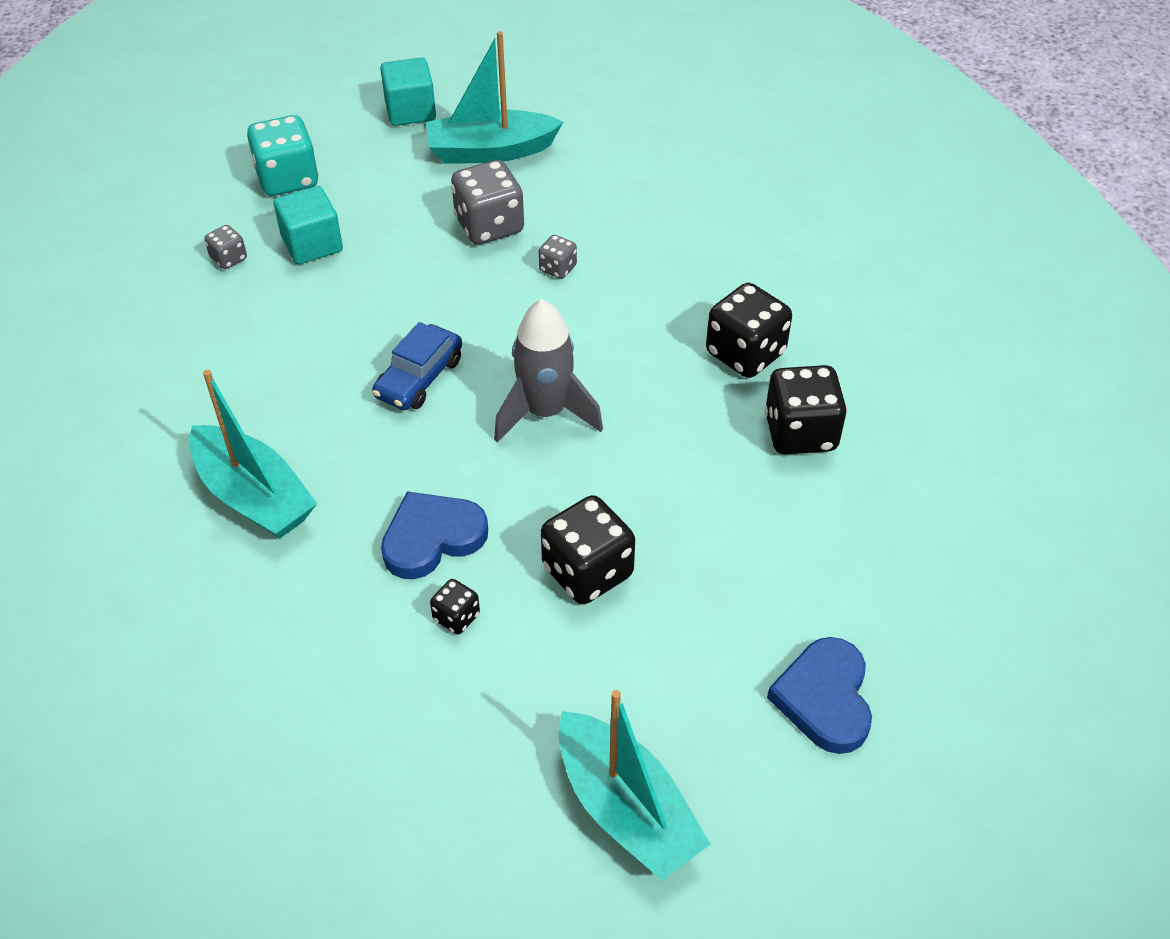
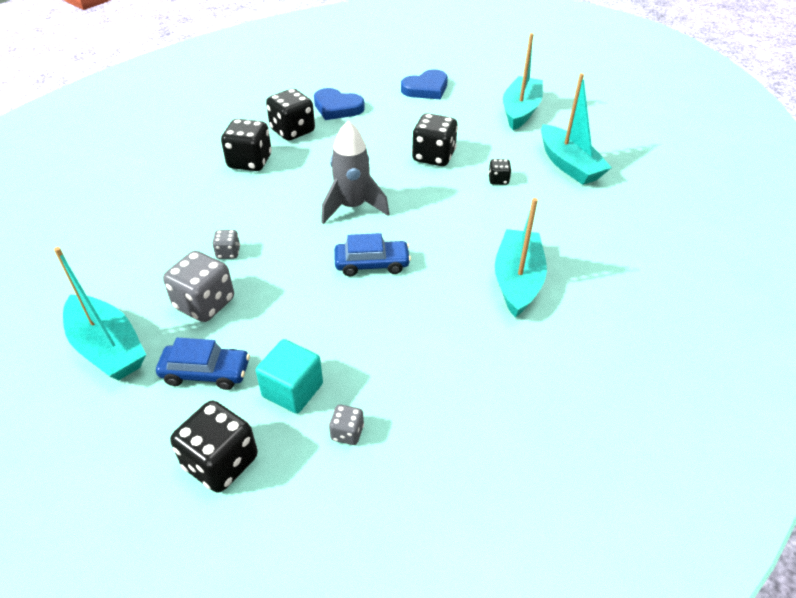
camera: 125 degrees left, 5 degrees down
(287, 179) = (221, 462): turquoise dice -> black dice
(394, 199) = (206, 372): none -> blue car
(406, 751) = (569, 165): none -> turquoise boat
(410, 111) = (68, 434): turquoise cube -> none
(432, 538) = (468, 206): blue heart -> blue heart (337, 108)

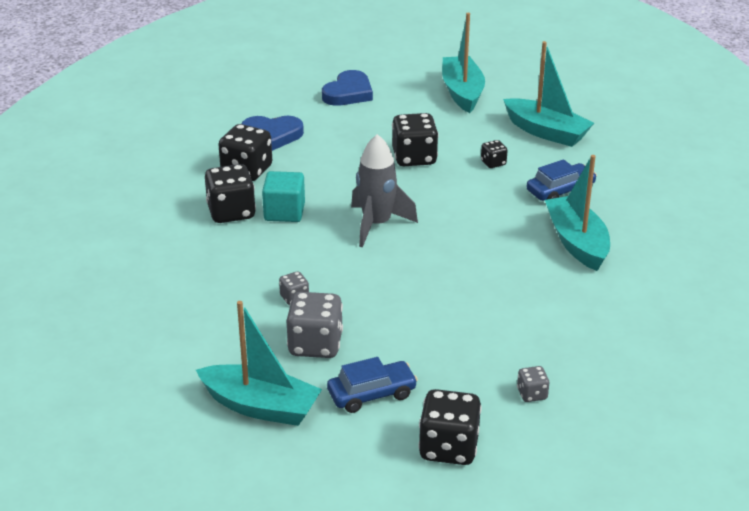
camera: 25 degrees left, 10 degrees down
(292, 390) = (459, 381): turquoise cube -> turquoise cube (284, 212)
(372, 264) = (439, 267): blue car -> blue car (560, 191)

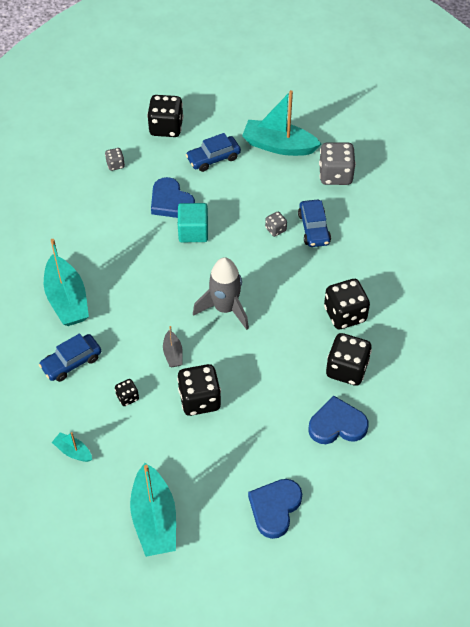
camera: 175 degrees right, 20 degrees up
(240, 296) = (314, 228): none -> blue car
(284, 212) = (302, 318): turquoise cube -> turquoise cube (193, 231)
(315, 345) = (254, 191): grey dice -> grey dice (335, 175)
(442, 191) = (173, 354): none -> grey boat
(442, 339) = (171, 202): none -> blue heart
(546, 132) = (73, 451): turquoise boat -> turquoise boat, size x0.48

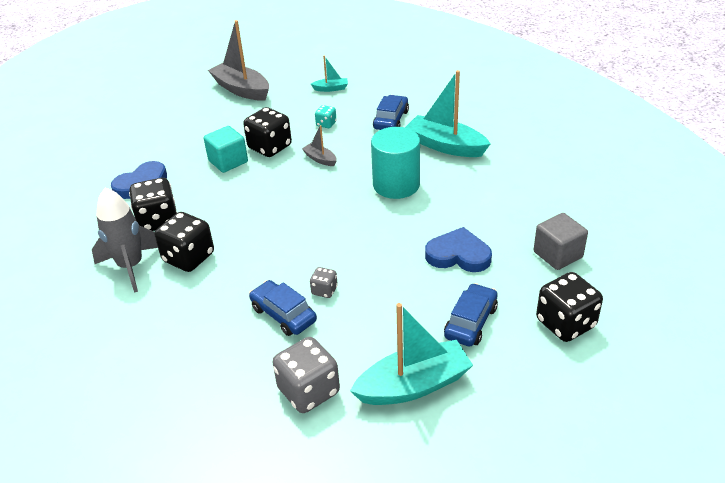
camera: 145 degrees right, 15 degrees down
(115, 165) = (558, 255): grey dice -> grey cube
(127, 397) = (326, 124): black dice -> turquoise dice
(145, 285) = (396, 185): none -> turquoise cylinder
(154, 519) = (241, 89): turquoise boat -> grey boat
(193, 231) = (405, 243): turquoise cube -> turquoise cube (228, 161)
(225, 308) = (308, 205): grey rocket -> grey rocket (131, 266)
(275, 508) = (160, 127): blue heart -> none

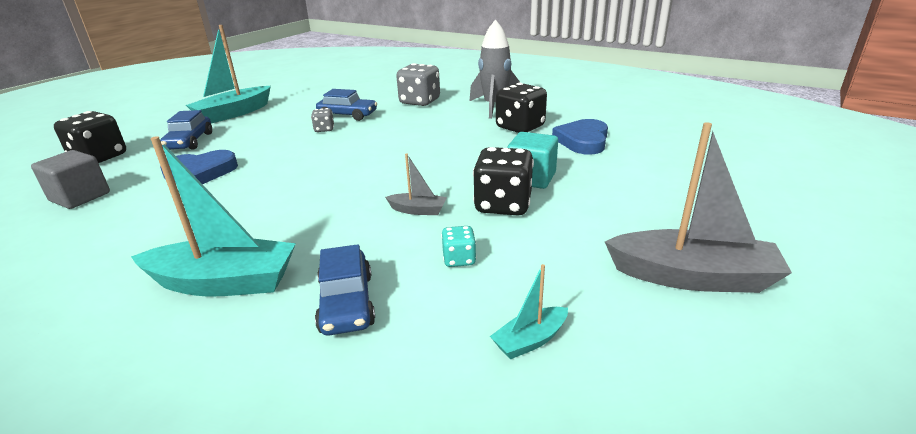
camera: 150 degrees right, 10 degrees down
(188, 257) = (457, 118): black dice -> none
(308, 391) = (305, 100): grey dice -> grey dice (420, 102)
(396, 185) = (292, 210): turquoise cylinder -> none

